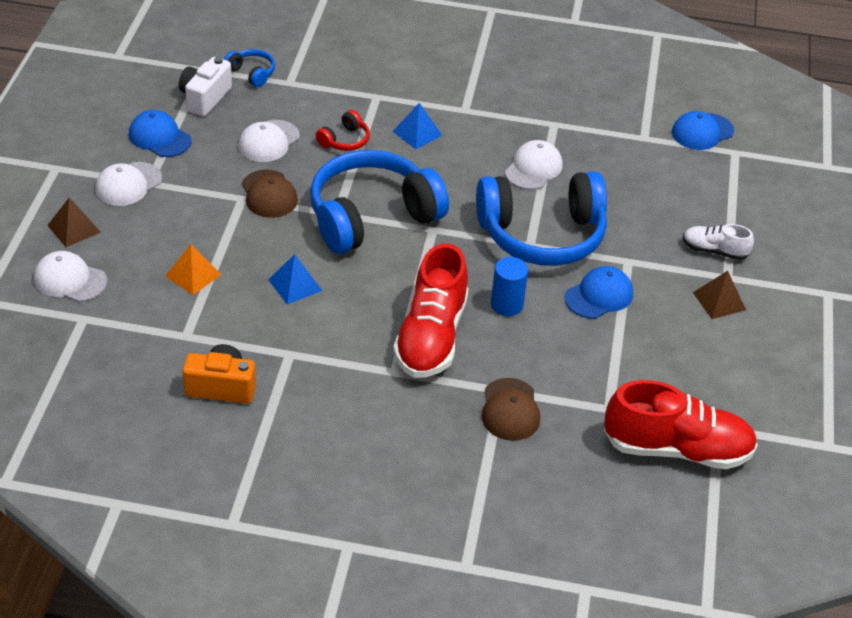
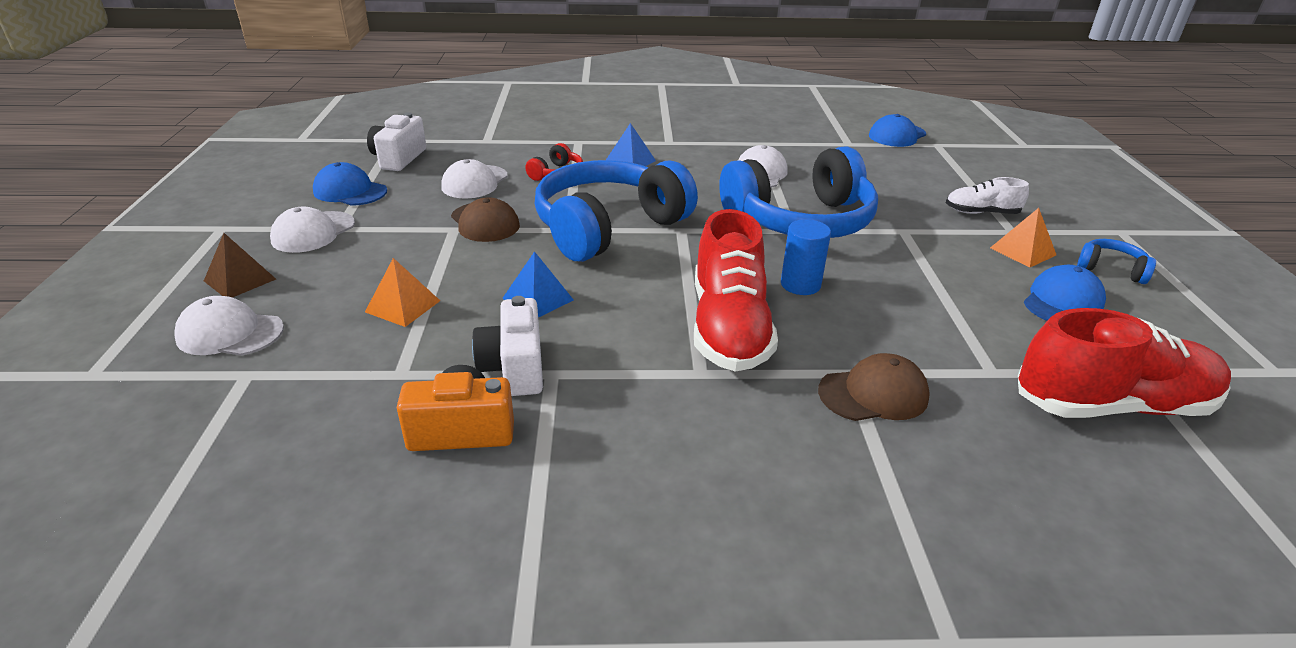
camera: 10 degrees left, 10 degrees down
(251, 73) = (445, 138): blue headphones -> blue headphones (1111, 269)
(265, 344) = (514, 368): none -> white camera
(510, 410) = (873, 394): brown cap -> brown cap turned 90 degrees counterclockwise
(599, 296) = (896, 263): blue cap -> blue cap (1063, 302)
(719, 301) = (1023, 251): brown pyramid -> orange pyramid

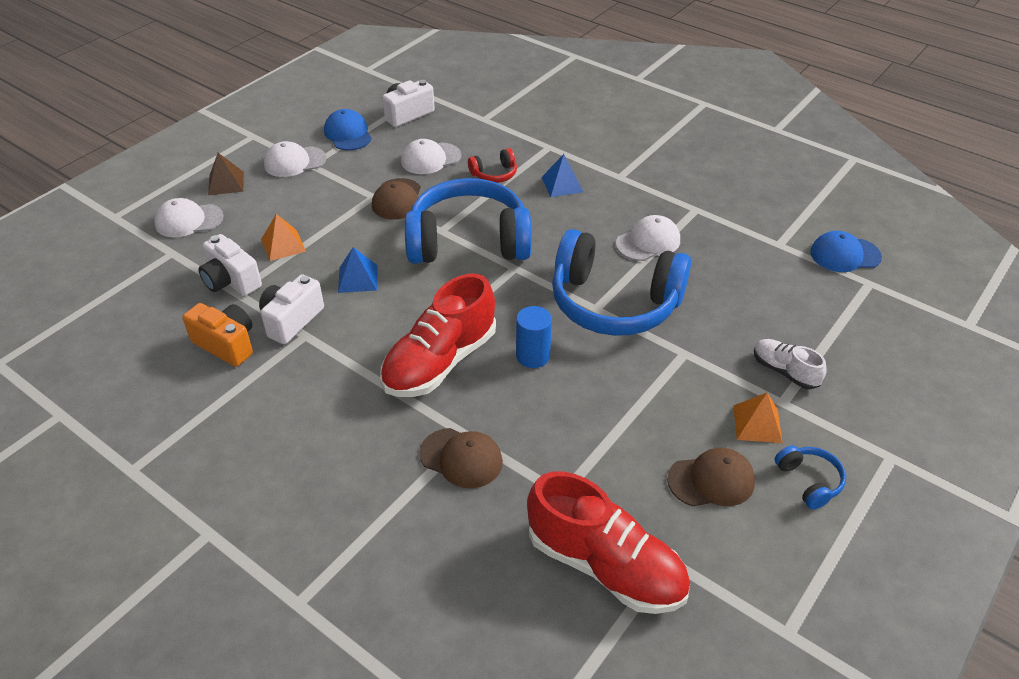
camera: 40 degrees right, 10 degrees up
(230, 333) = (188, 220): white cap -> white cap turned 60 degrees counterclockwise
(378, 366) = (231, 281): none -> white camera
(1063, 302) = (711, 480): blue cap -> brown cap

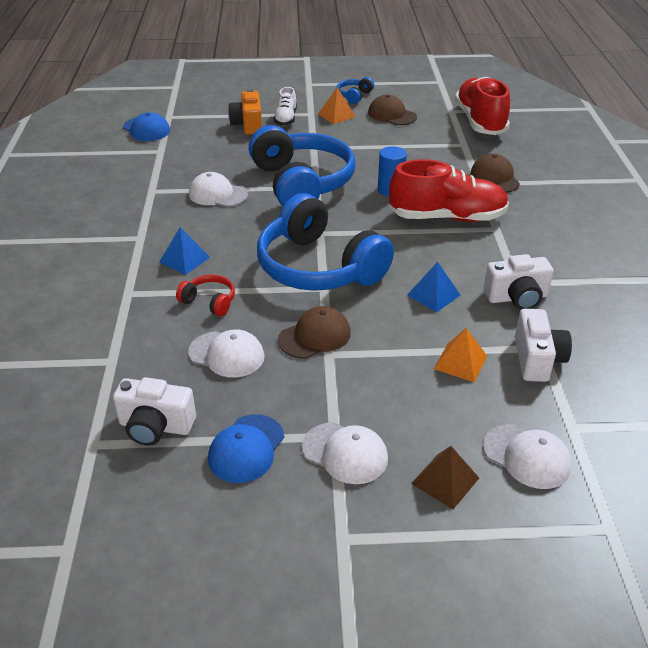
camera: 130 degrees left, 5 degrees down
(226, 344) = (582, 312): orange camera -> orange camera (248, 125)

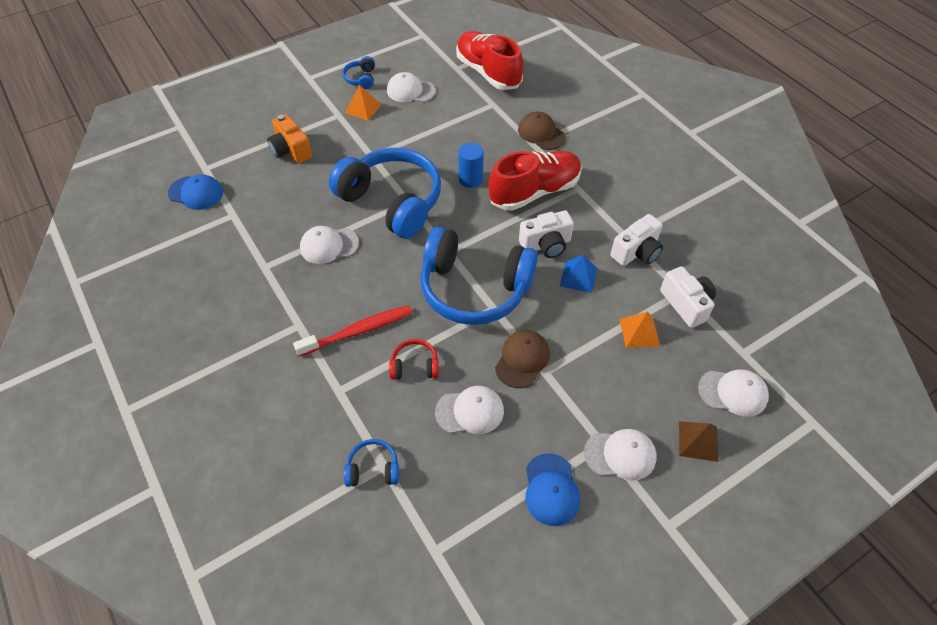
camera: 30 degrees left, 15 degrees up
(100, 359) = (373, 469): none -> blue headphones
(155, 426) = (470, 508): white camera -> white camera (546, 245)
(184, 259) = (358, 331): blue pyramid -> red toothbrush
(286, 119) = (320, 130): white shoe -> none
(392, 115) = (410, 91): brown cap -> white cap

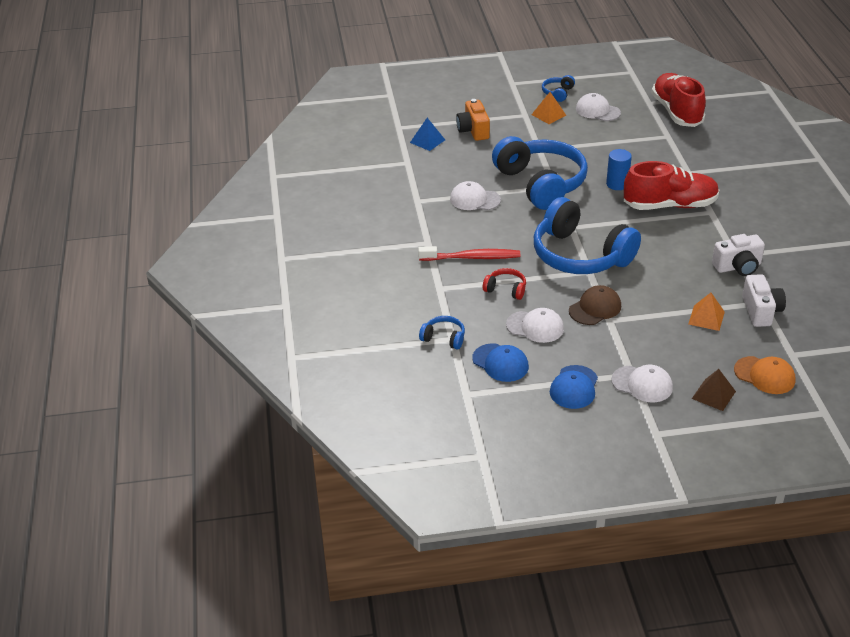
camera: 25 degrees right, 15 degrees down
(196, 193) = (385, 142): blue cap -> blue cap (500, 363)
(541, 133) = (700, 166): brown cap -> none
(546, 245) = (658, 243): white camera -> none
(578, 277) = (674, 270): blue pyramid -> blue pyramid (427, 141)
(733, 392) = (764, 375): white cap -> orange cap

